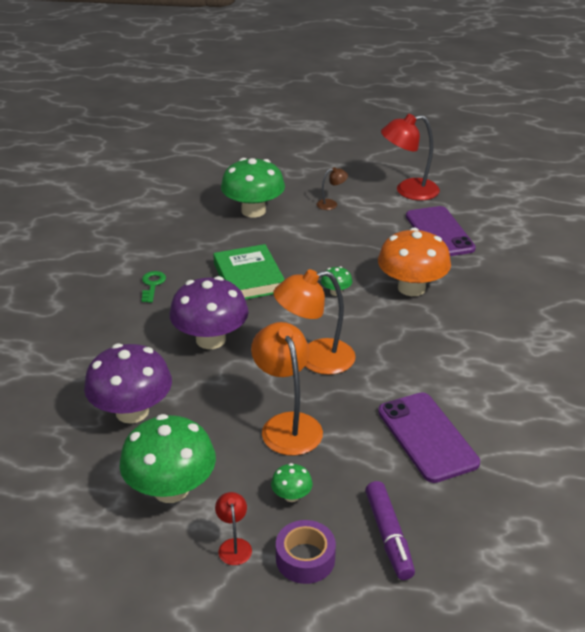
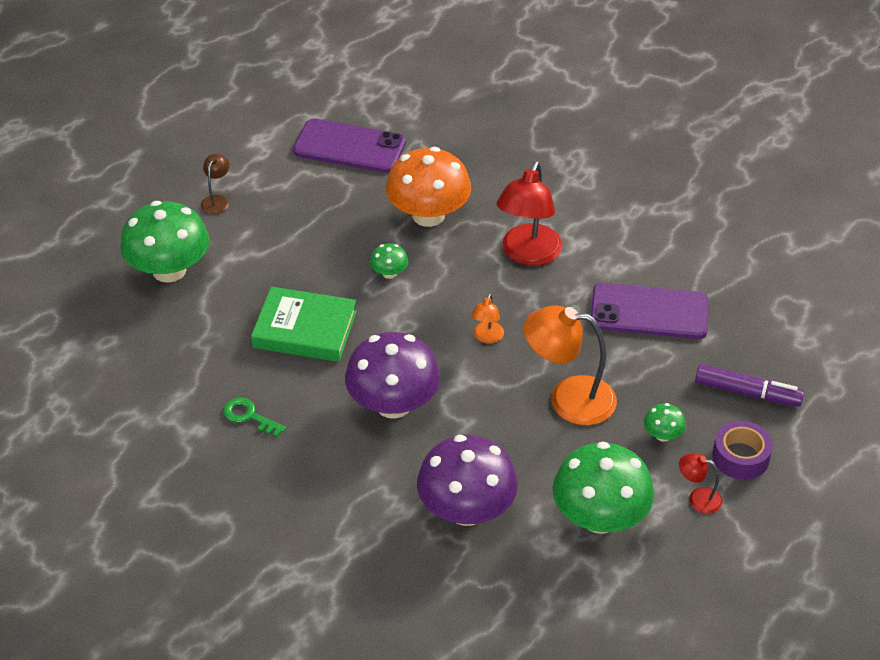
camera: 60 degrees left, 10 degrees up
(315, 359) = (487, 337): orange lamp -> orange lamp, size x0.48
(408, 191) = (248, 128): red lamp -> red lamp (528, 254)

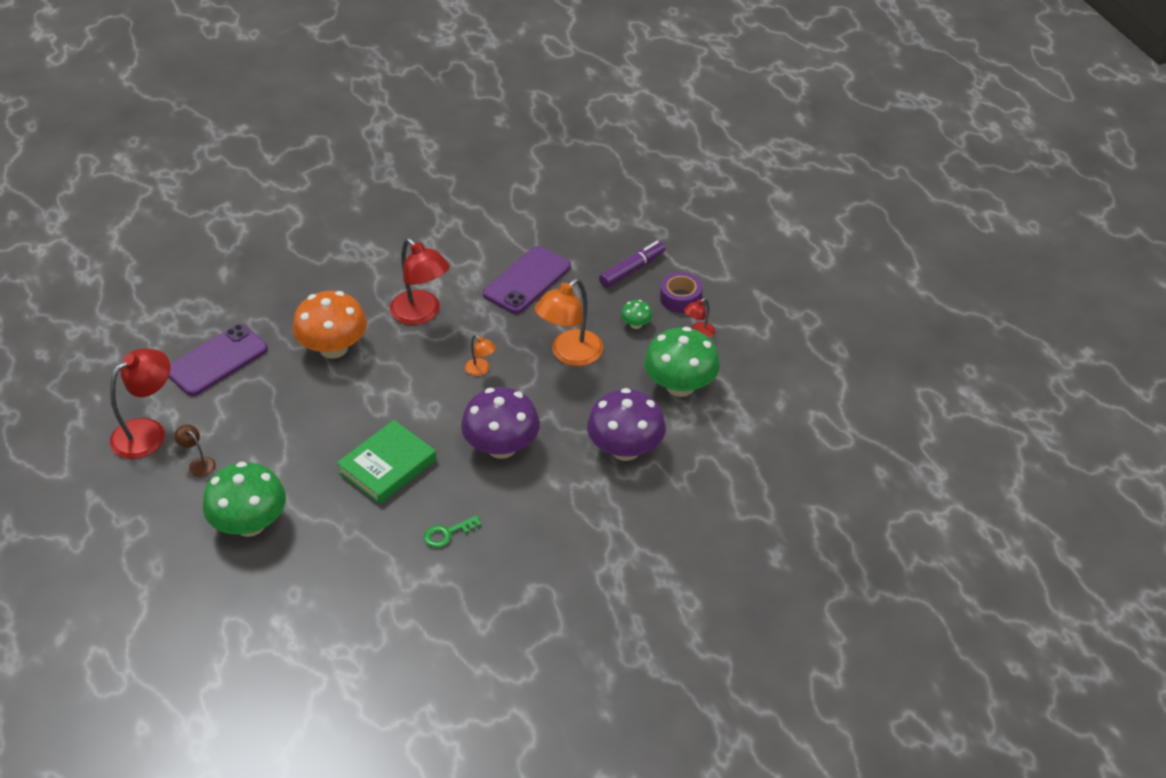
camera: 60 degrees left, 0 degrees up
(230, 150) = (148, 432): none -> red lamp
(389, 273) = (372, 395): green mushroom -> none

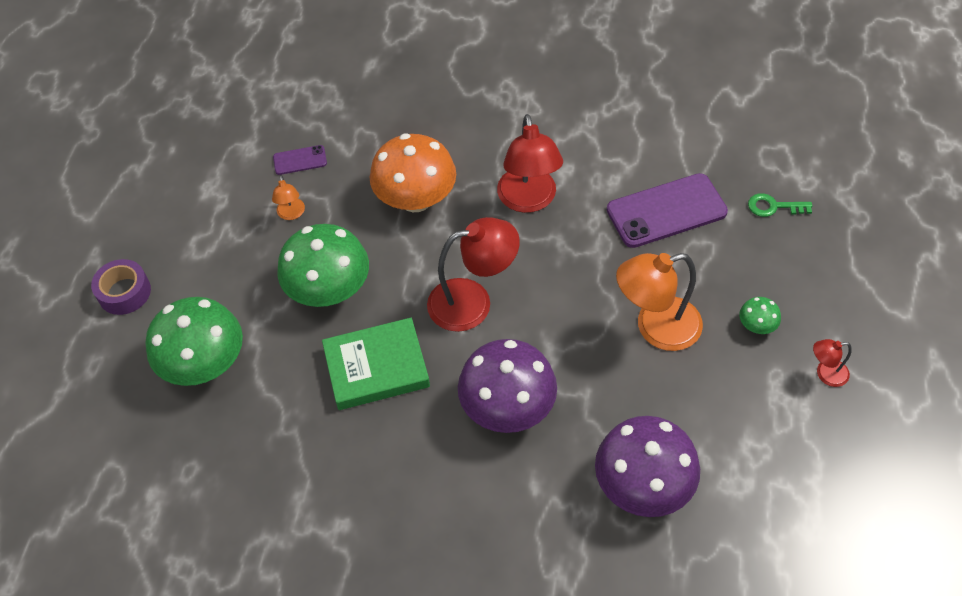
camera: 35 degrees right, 10 degrees up
(148, 432) = (187, 209): red lamp -> red lamp (473, 301)
(198, 463) = (207, 268): brown lamp -> none
(217, 360) = (300, 160): purple phone -> purple phone, size x0.49
(447, 533) = (381, 486): green key -> green key (773, 207)
(481, 370) = (546, 299): orange lamp -> orange lamp (291, 214)
(632, 269) = (795, 252): purple marker -> none
(680, 298) = (831, 316): purple tape -> purple tape (124, 292)
(680, 386) = (760, 434): green mushroom -> green mushroom (329, 290)

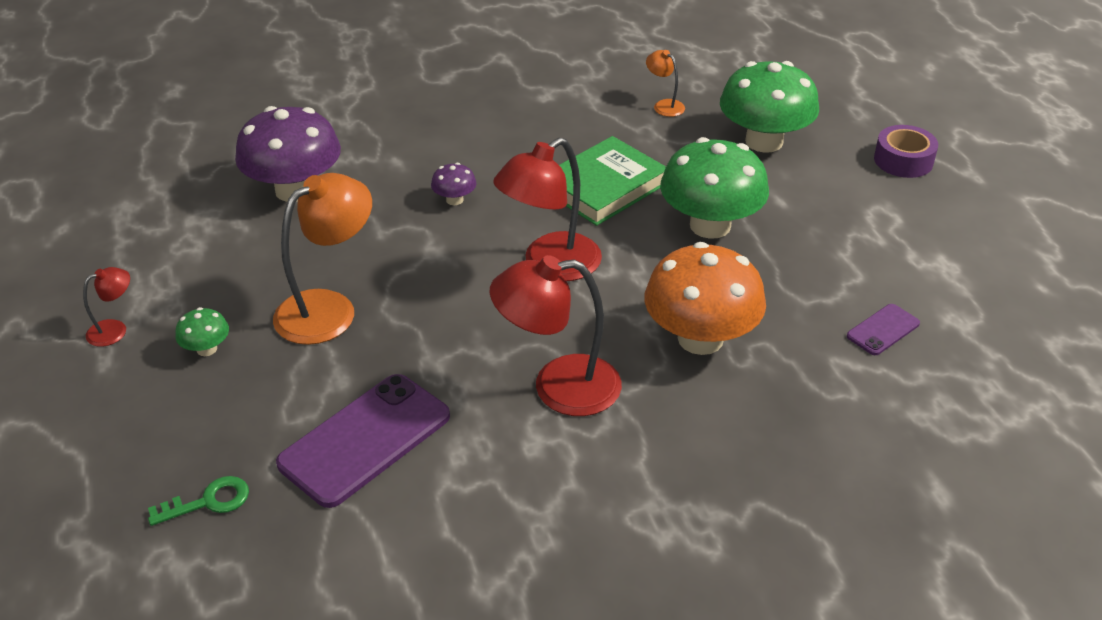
camera: 150 degrees right, 15 degrees down
(291, 214) = (826, 274): orange lamp -> orange lamp (664, 105)
(507, 407) = (454, 200): purple mushroom -> purple mushroom, size x0.44
(528, 200) = (558, 387): red lamp -> red lamp turned 60 degrees counterclockwise

